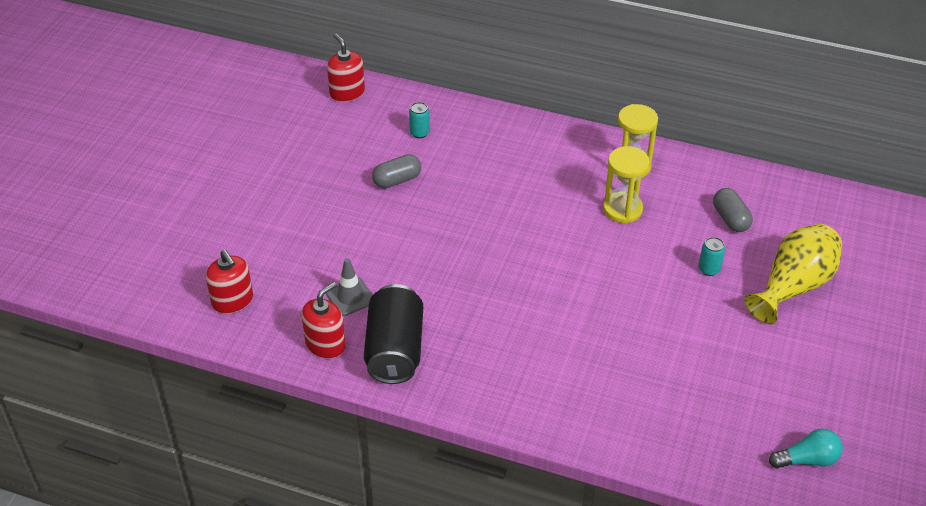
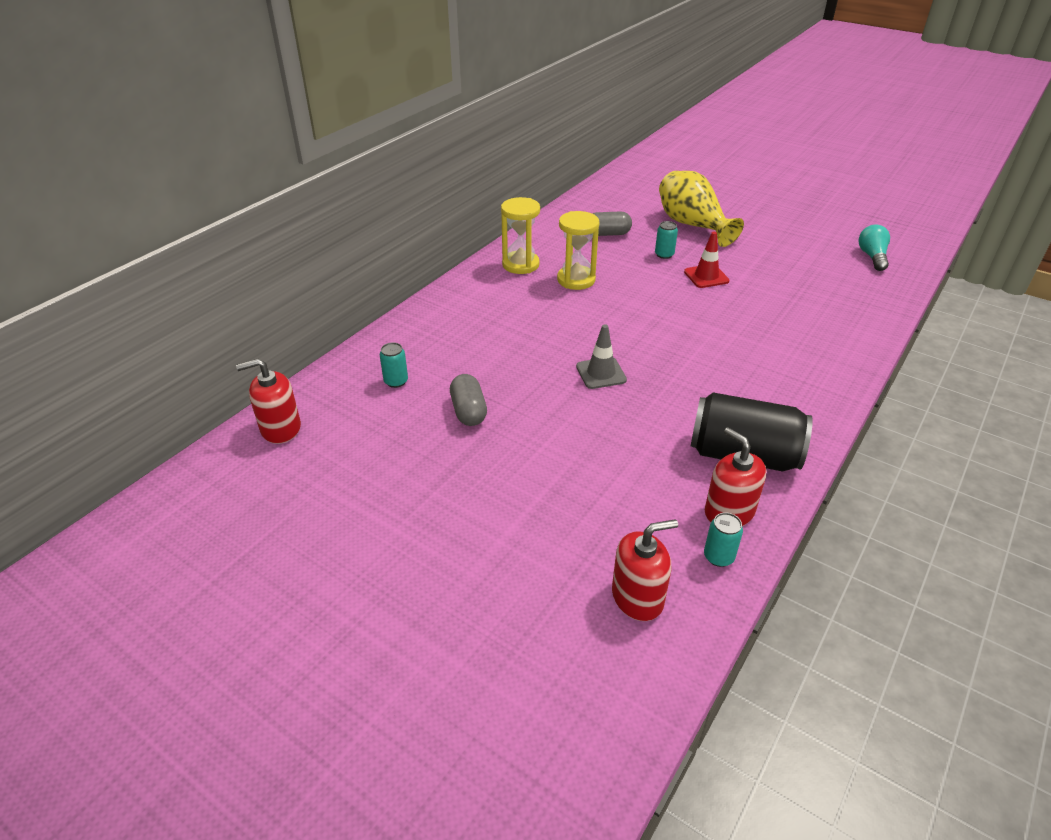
camera: 75 degrees left, 5 degrees down
(278, 341) = (718, 557): none -> turquoise can
(350, 297) = (653, 479): grey traffic cone -> grey traffic cone (601, 373)
(679, 307) = (706, 276): none -> red traffic cone

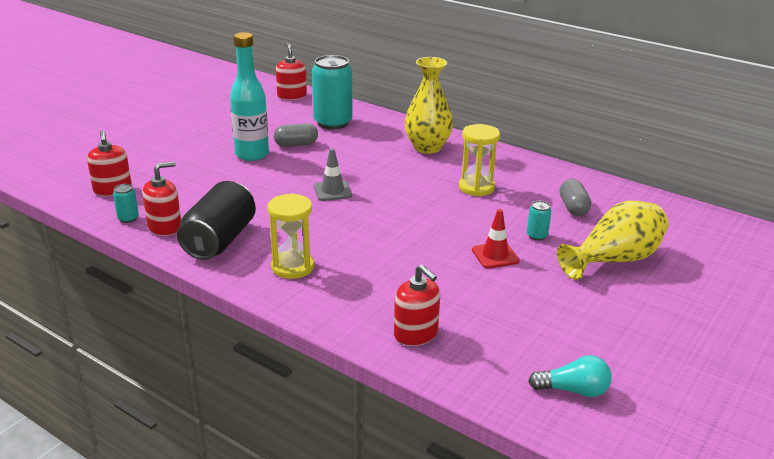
camera: 90 degrees right, 10 degrees down
(396, 381) = (333, 123): turquoise can -> turquoise can, size x2.32
(479, 307) = (427, 147): none -> yellow vase
(502, 452) = (252, 154): none -> turquoise bottle
(520, 264) = (499, 164): yellow hourglass -> yellow hourglass (293, 267)
(846, 319) = (416, 334): none -> red soap dispenser

